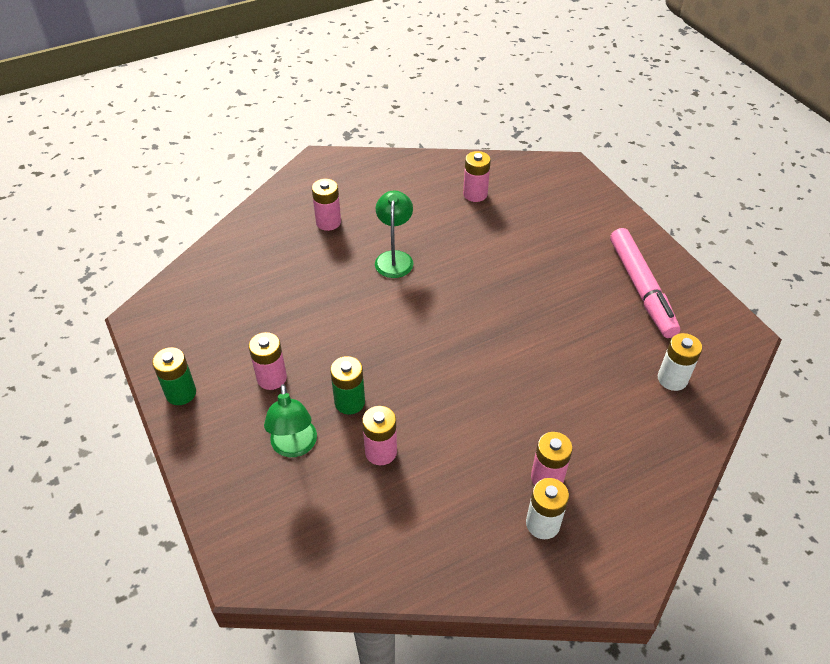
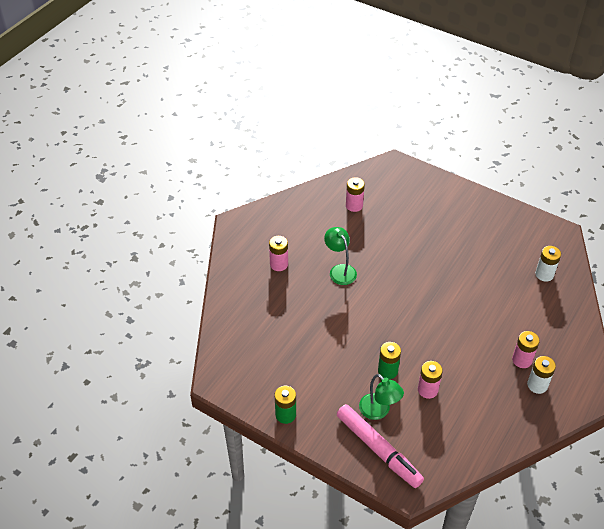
camera: 30 degrees left, 0 degrees up
(271, 378) = (331, 379): pink battery -> none
(641, 288) = (492, 227): pink marker -> pink marker (378, 449)

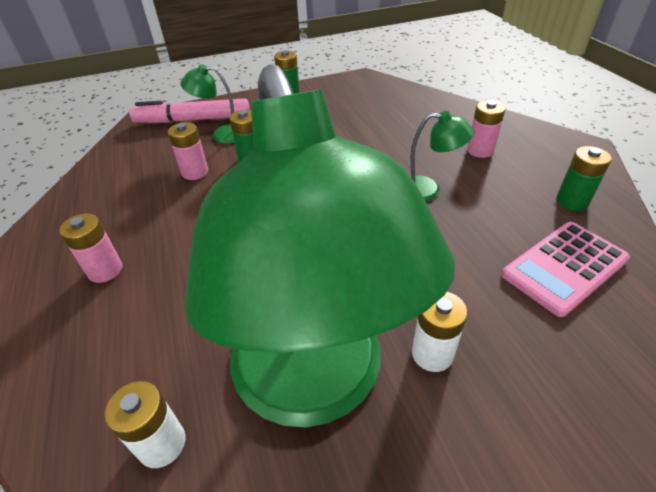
camera: 130 degrees right, 5 degrees down
(300, 214) = (572, 201): none -> green battery
(354, 205) = (564, 267): pink battery -> pink calculator
(484, 250) = (315, 385): none -> green lamp
(537, 385) = (63, 259): white battery -> white battery (432, 354)

